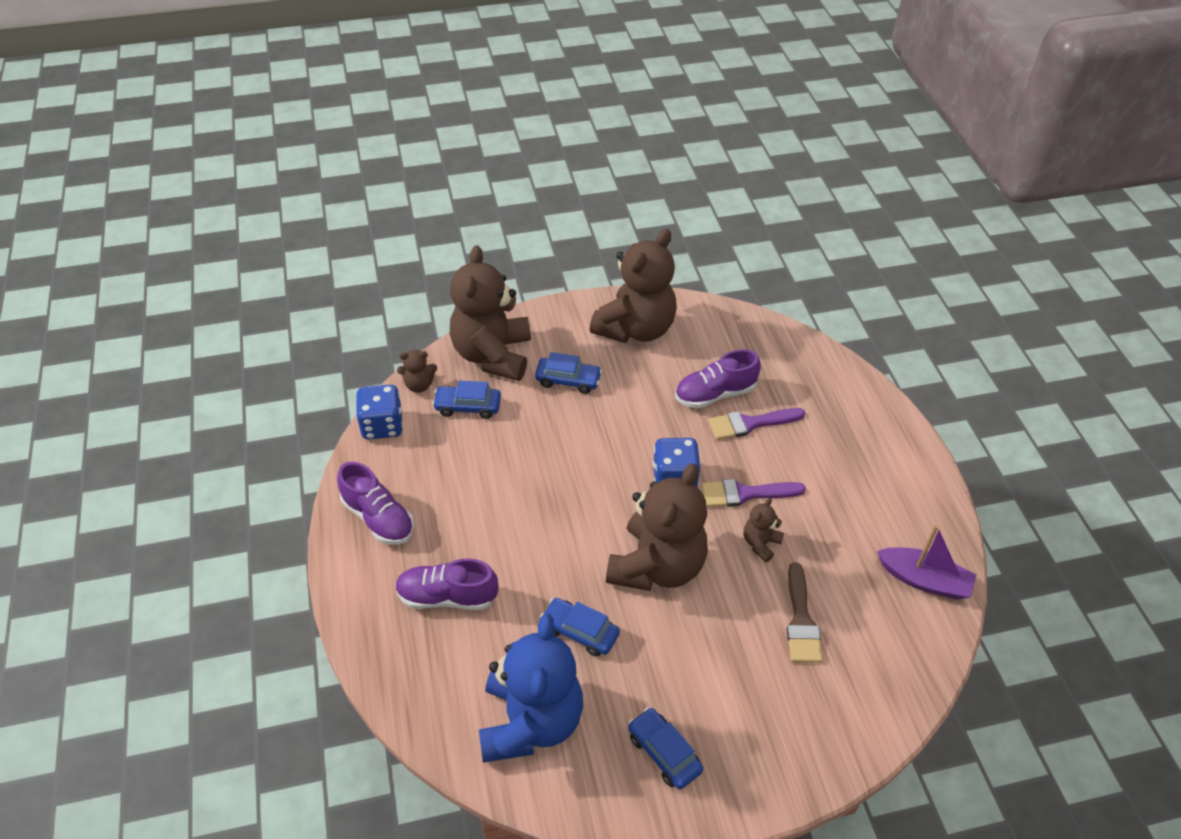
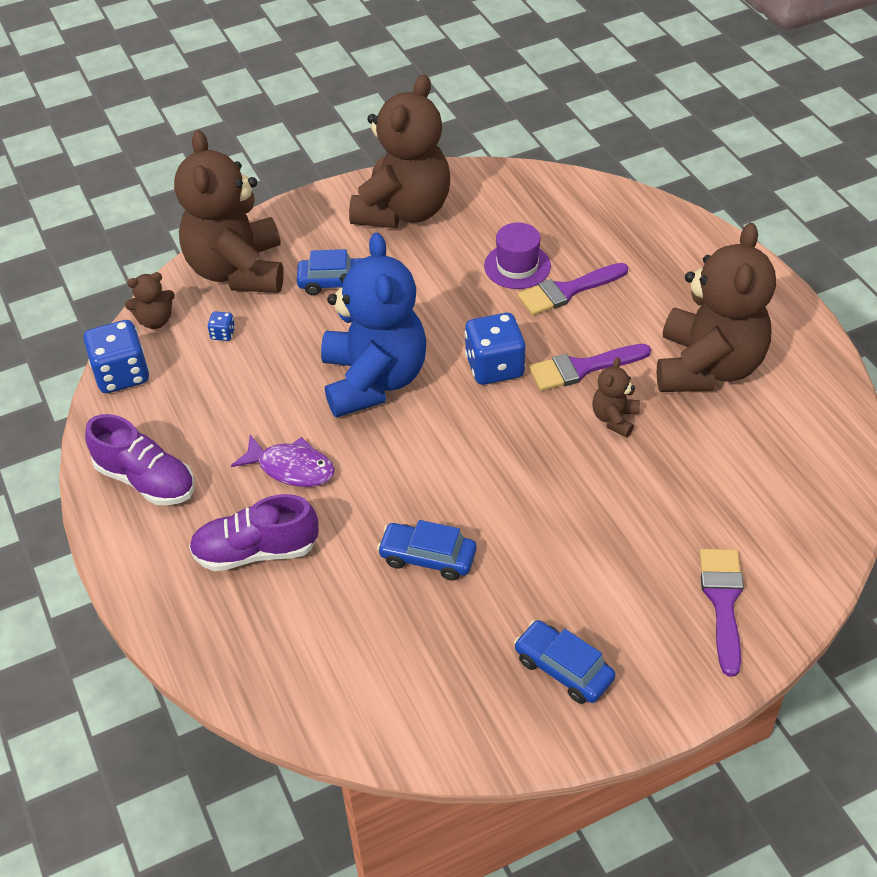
camera: 10 degrees left, 0 degrees up
(468, 407) = (223, 334): blue car -> blue dice
(492, 532) = (291, 468): none -> purple fish
(530, 722) = (395, 669): blue teddy bear -> blue teddy bear (374, 380)
(657, 566) = (500, 467): brown teddy bear -> brown teddy bear (707, 367)
(715, 394) = (517, 266): purple shoe -> purple hat
(801, 620) = (683, 492): brown brush -> none
(809, 724) = (723, 602): none -> purple brush
(924, 580) = (811, 421): purple boat -> none

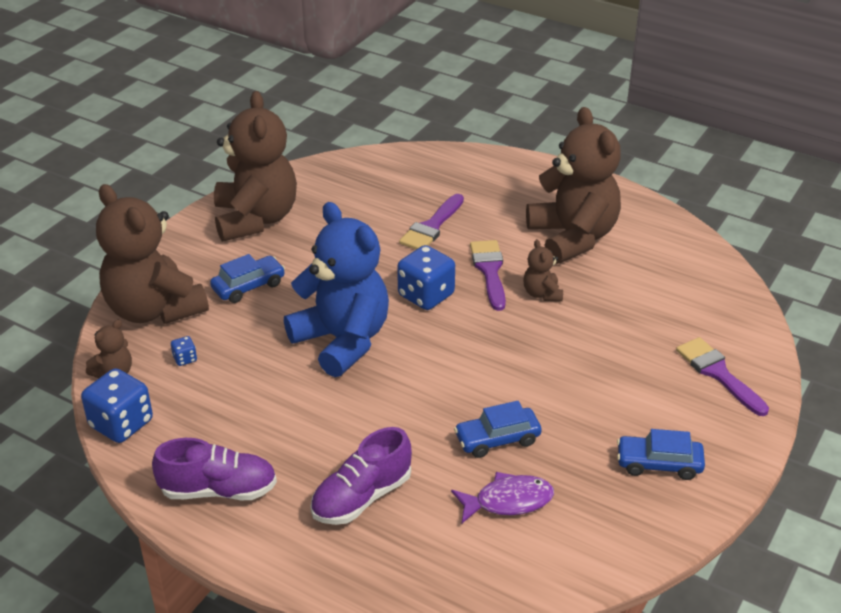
camera: 35 degrees left, 10 degrees down
(291, 468) = (334, 427): purple fish -> purple fish (508, 501)
(517, 266) = (379, 224): purple hat -> none
(582, 368) = (489, 271): purple brush -> purple brush turned 135 degrees clockwise

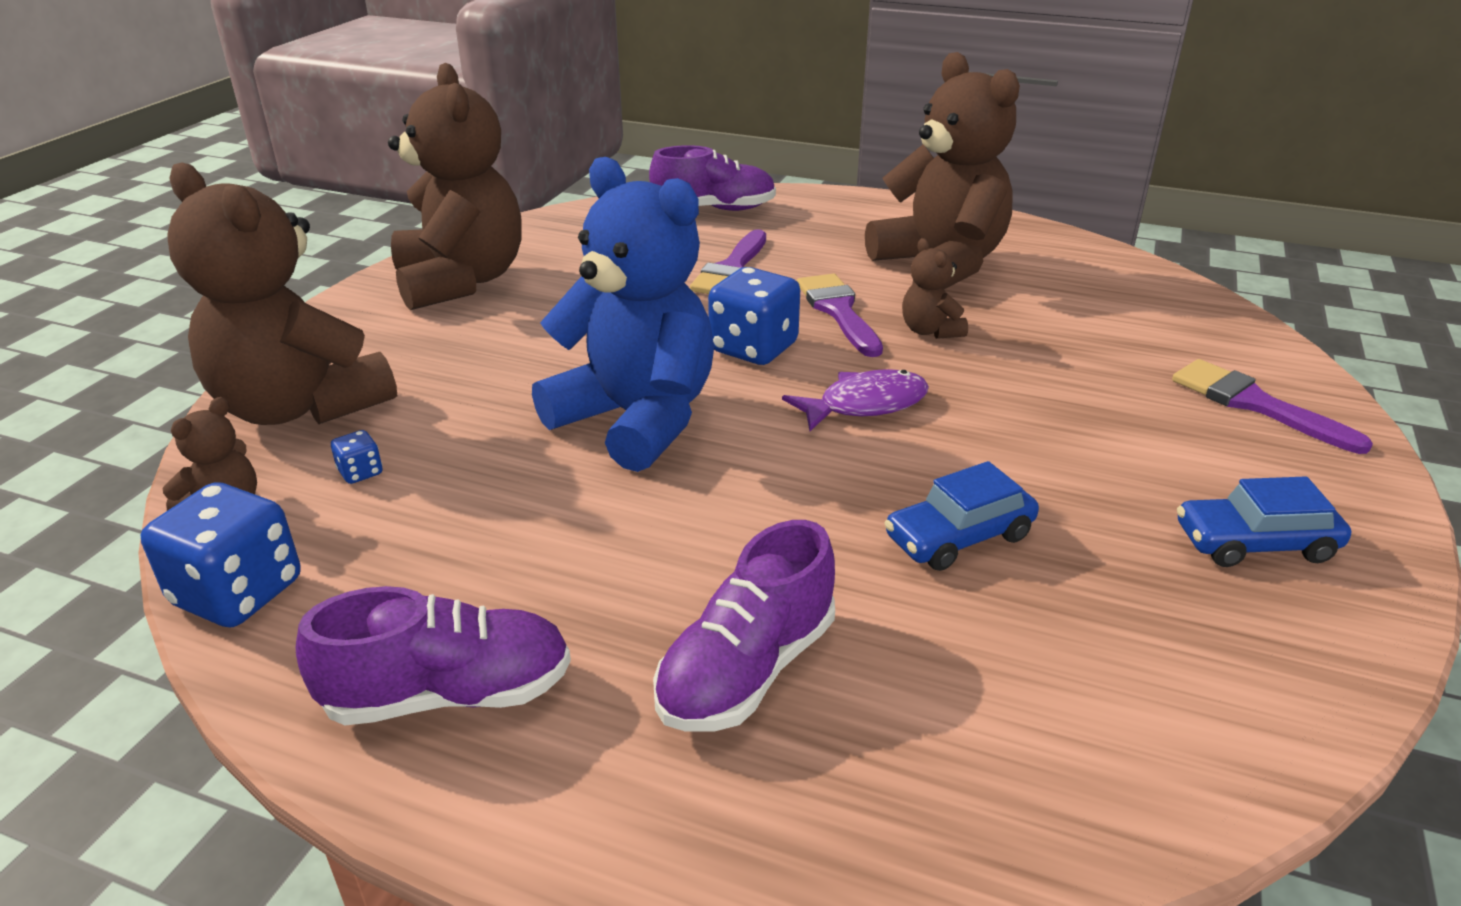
camera: 10 degrees left, 5 degrees down
(248, 286) = (462, 362): blue car -> none
(436, 168) = (714, 209): none -> purple shoe
(508, 501) = (1030, 640): purple fish -> purple fish (865, 405)

